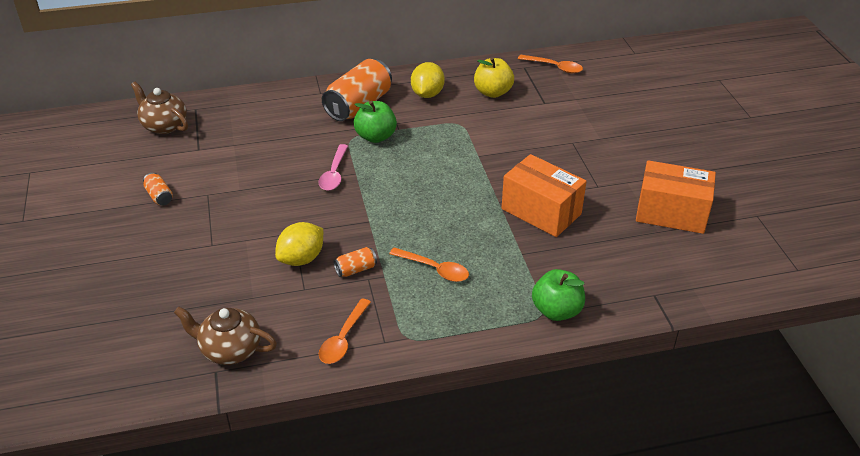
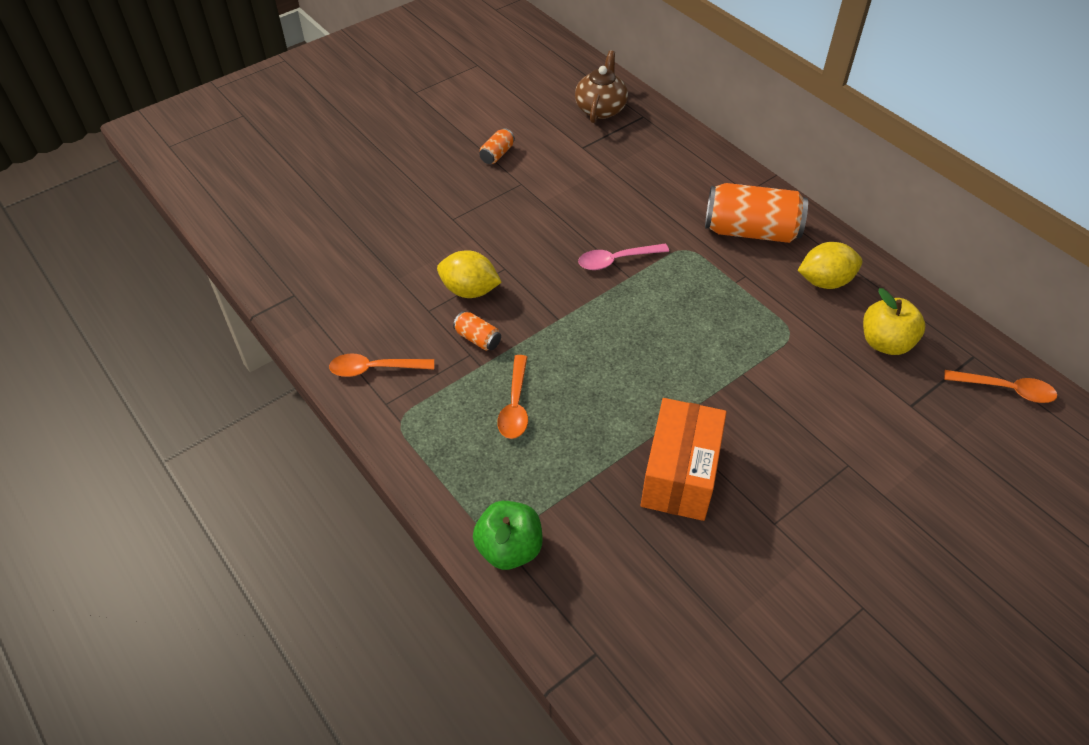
camera: 65 degrees right, 10 degrees up
(230, 349) = (324, 292): brown teapot -> none
(375, 137) = (705, 268): green apple -> none
(554, 67) = (1005, 389): orange spoon -> orange spoon turned 75 degrees counterclockwise
(671, 213) = (778, 632): orange box -> none

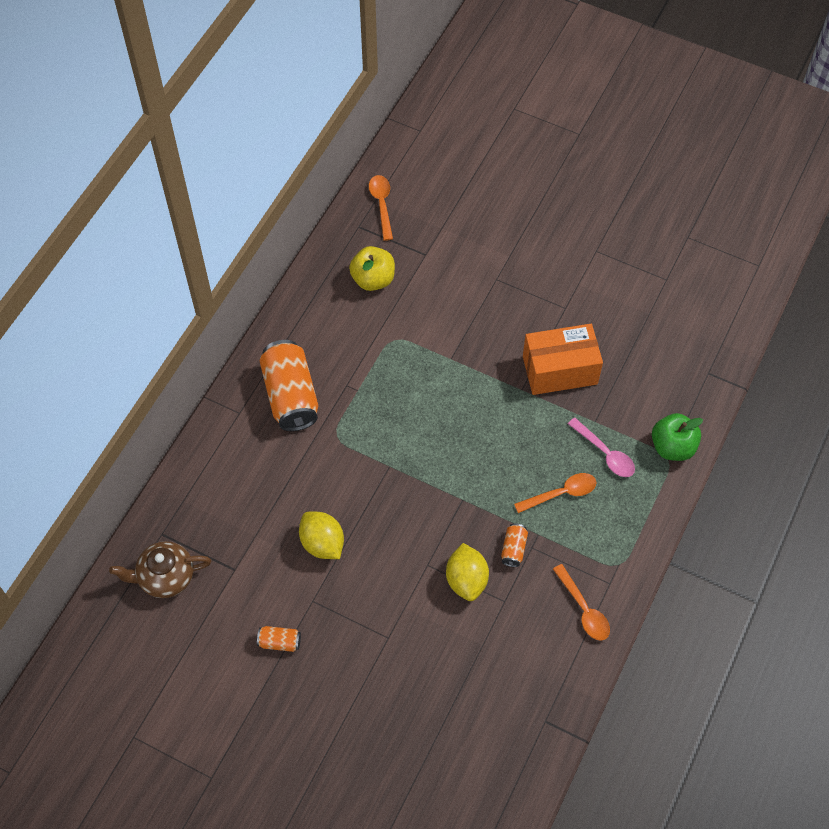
camera: 115 degrees left, 10 degrees up
(616, 260) = (375, 483): pink spoon -> pink spoon (605, 453)
(825, 281) = (326, 330): yellow lemon -> yellow lemon (322, 543)

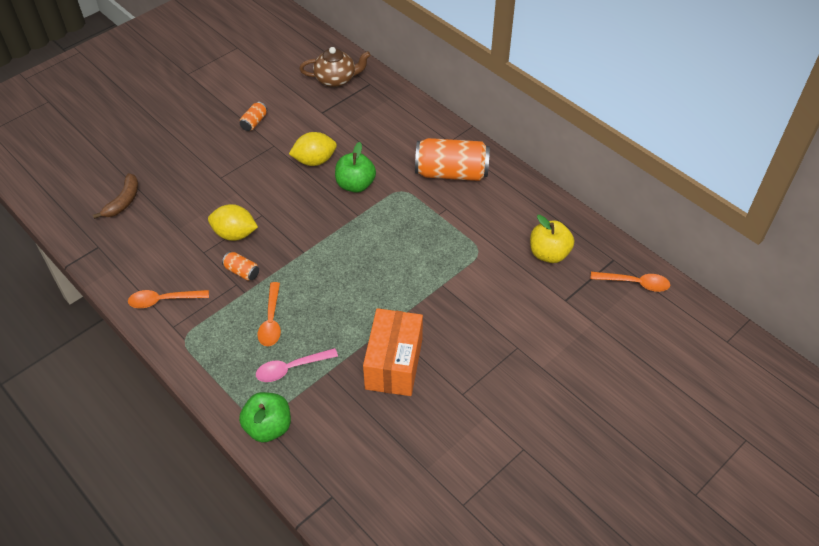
camera: 110 degrees right, 10 degrees down
(165, 577) = (336, 79): brown teapot -> brown teapot turned 75 degrees clockwise
(345, 485) = (355, 185): none -> green apple
(468, 731) = (123, 201): none -> brown banana

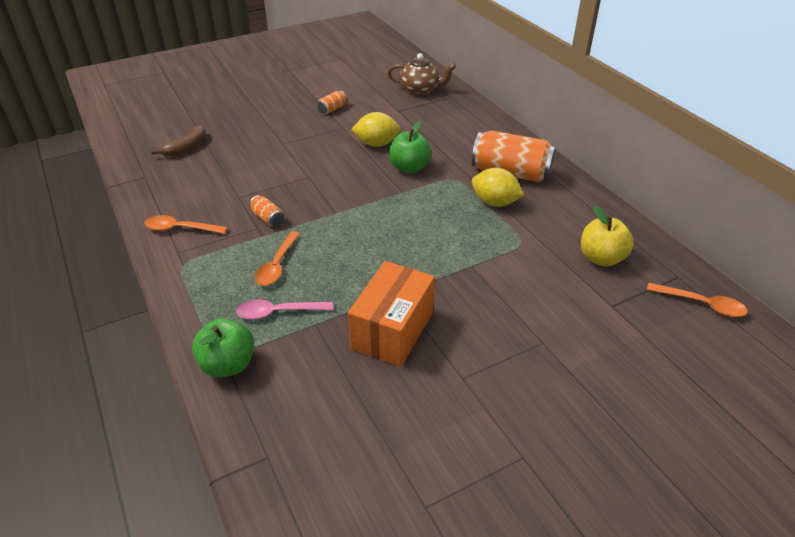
camera: 15 degrees right, 10 degrees down
(235, 234) = (275, 187): yellow lemon -> yellow lemon (494, 203)

